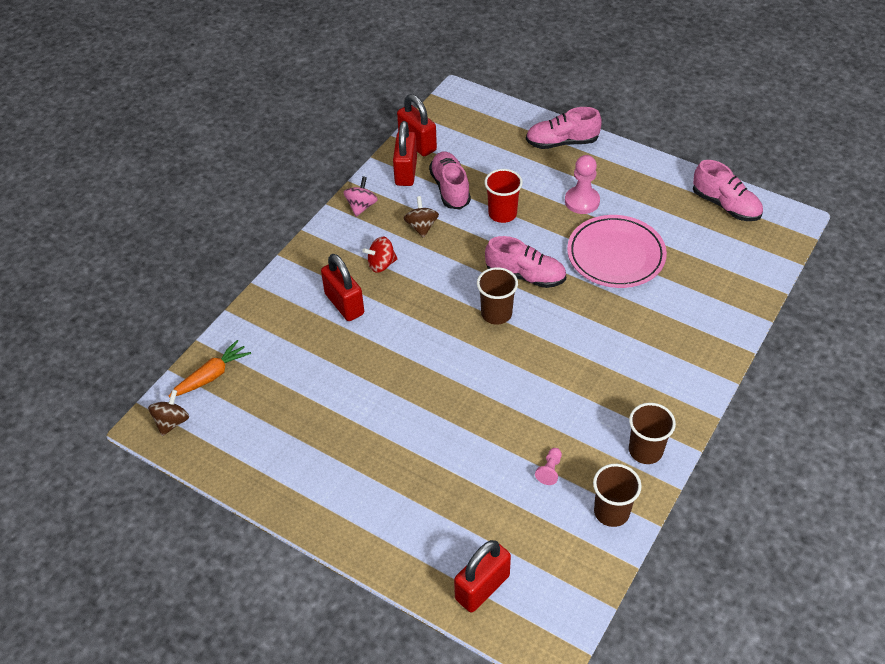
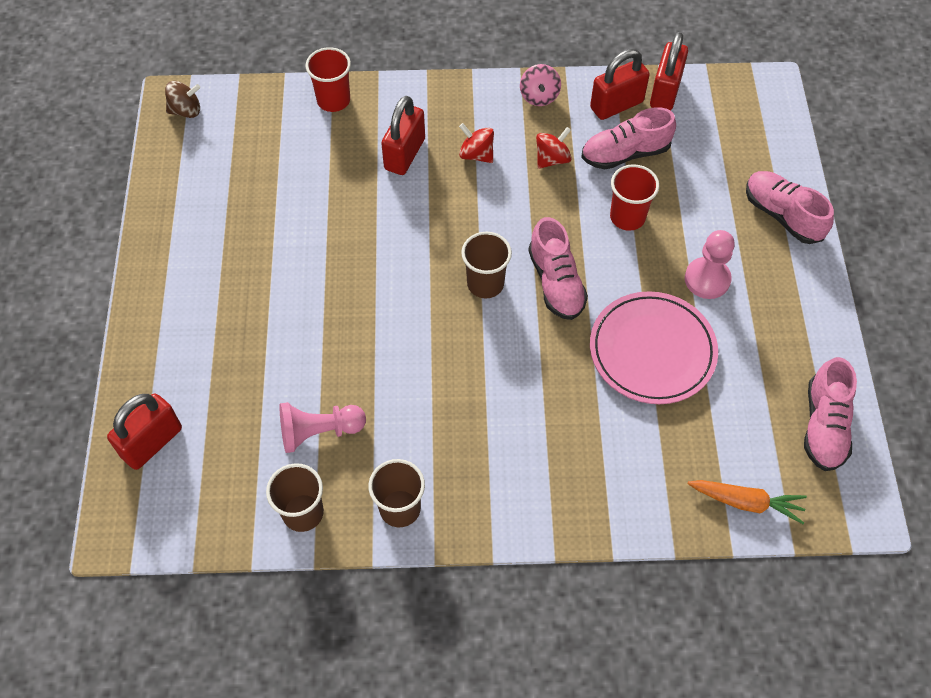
camera: 55 degrees right, 10 degrees up
(212, 375) = (253, 107): orange carrot -> orange carrot (746, 502)
(254, 322) = (333, 100): none -> red cup
(361, 206) = (539, 96): pink spinning top -> pink spinning top turned 105 degrees clockwise
(421, 227) = (552, 159): brown spinning top -> red spinning top
(450, 188) = (625, 154): pink shoe -> pink shoe turned 150 degrees counterclockwise
(482, 587) = (152, 442): red padlock -> red padlock turned 60 degrees counterclockwise
(549, 470) = (319, 432): pink pawn -> pink pawn, size x1.86

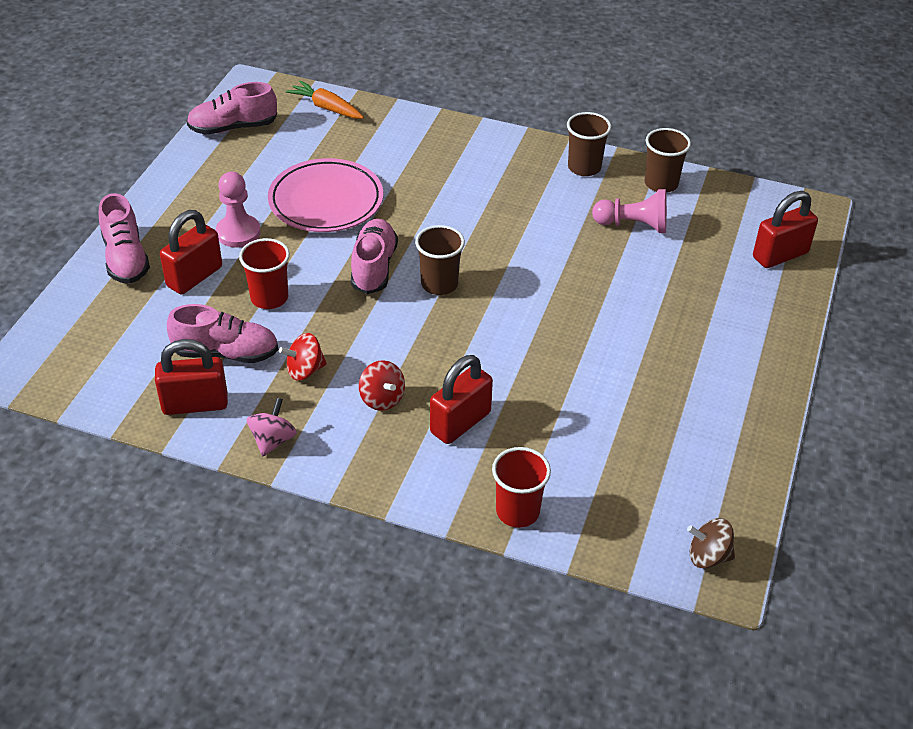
camera: 160 degrees left, 15 degrees down
(665, 92) = (131, 401): red padlock -> red padlock (194, 277)
(824, 426) = (233, 127): pink shoe -> pink shoe turned 135 degrees counterclockwise

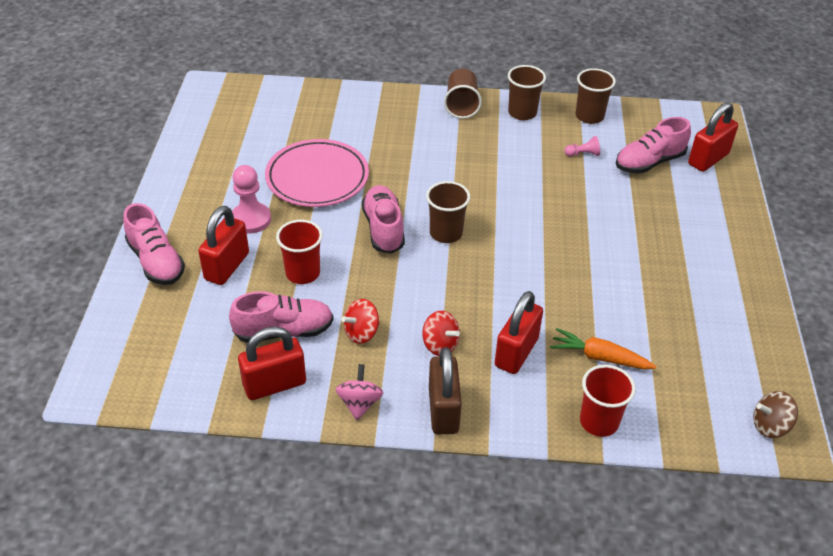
camera: 15 degrees left, 0 degrees up
(233, 127) = (208, 127): pink shoe -> pink shoe (649, 162)
(326, 107) = (284, 96): orange carrot -> orange carrot (599, 357)
(356, 465) = (443, 410): none -> brown padlock
(518, 148) = (461, 105): none -> brown cup
(633, 225) = (583, 154): pink pawn -> pink pawn, size x0.54

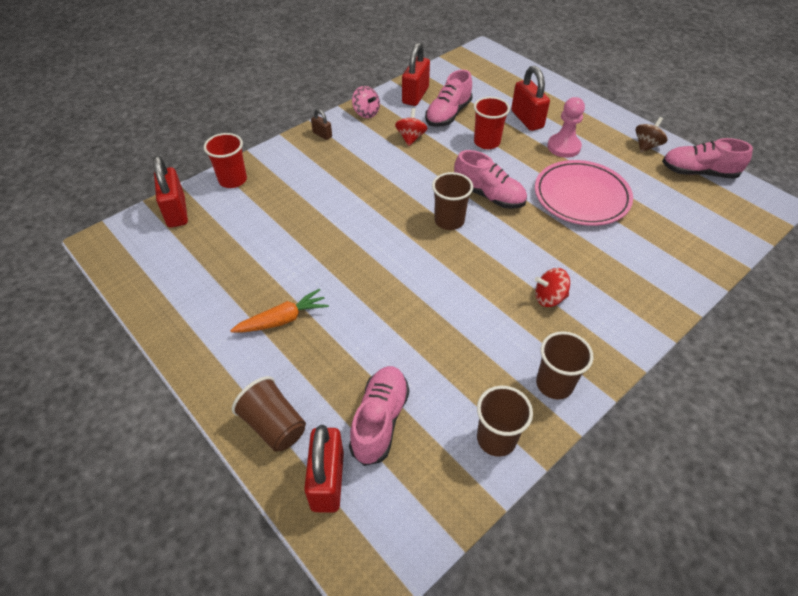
camera: 135 degrees right, 5 degrees up
(156, 261) = (561, 99): pink shoe -> pink shoe (698, 172)
(440, 345) = (363, 159): red spinning top -> red spinning top (549, 298)
(443, 410) = (322, 135): brown padlock -> brown padlock, size x0.50
(461, 105) = (609, 346): brown cup -> brown cup (274, 425)
(516, 352) = (316, 183): red padlock -> red padlock (176, 212)
(583, 154) = (446, 377): pink pawn -> none
(599, 357) = (263, 212): orange carrot -> orange carrot (283, 319)
(770, 426) = (121, 243): brown spinning top -> brown spinning top (646, 146)

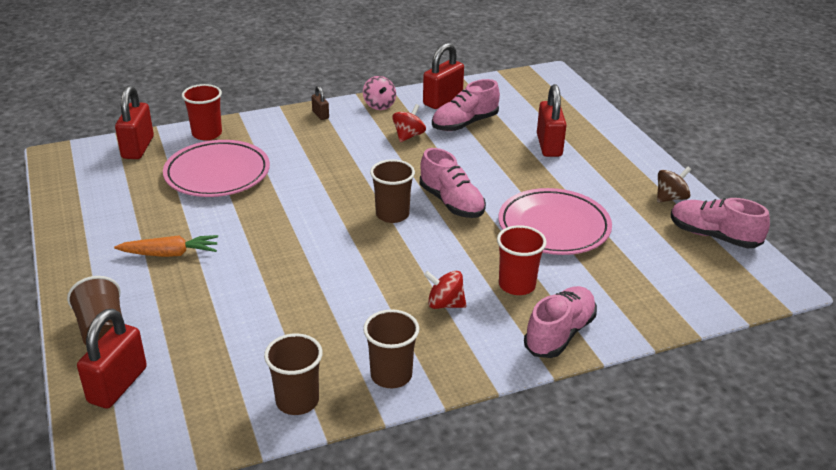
camera: 20 degrees right, 15 degrees down
(270, 220) = (217, 174): none -> pink plate
(380, 420) = (199, 355): pink shoe -> pink shoe (559, 334)
(486, 142) = (487, 156): red cup -> red cup (517, 285)
(563, 147) = (570, 178): pink pawn -> none

